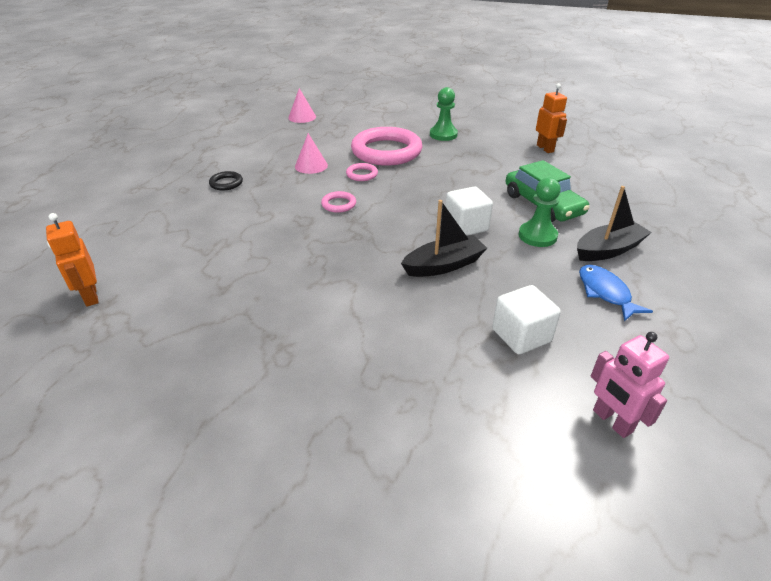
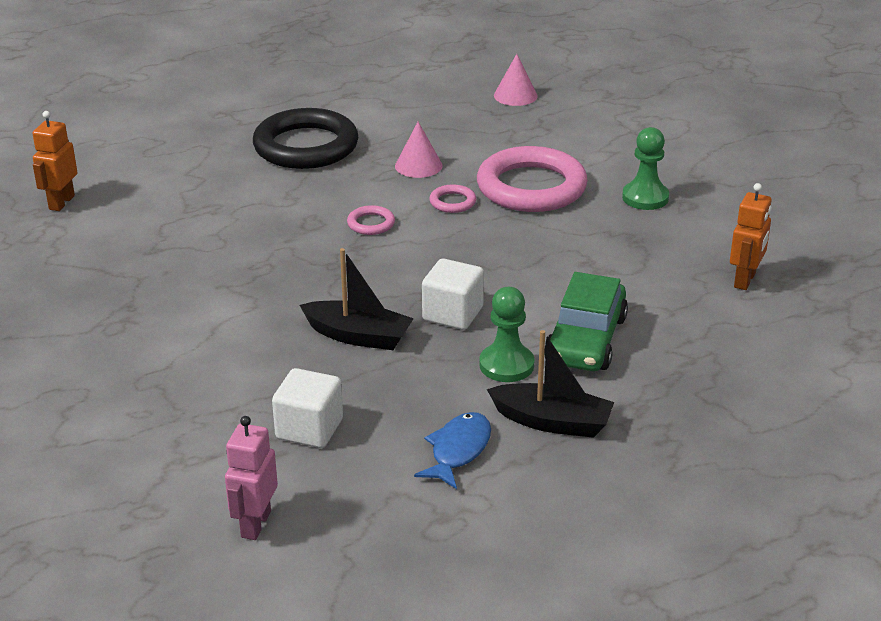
camera: 45 degrees right, 5 degrees down
(226, 183) = (306, 146): black ring -> black ring, size x2.39

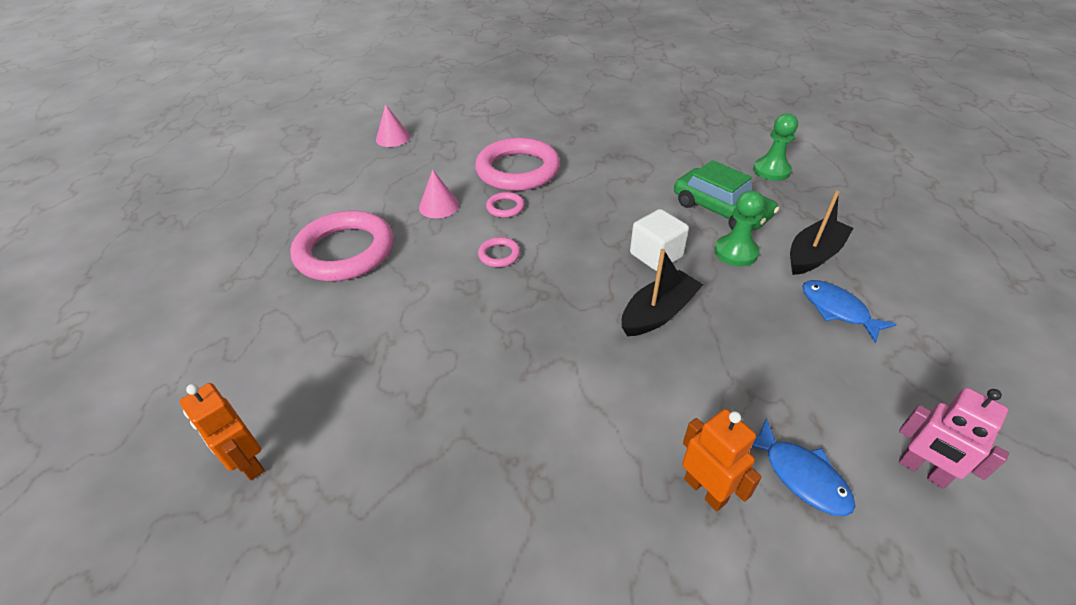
camera: 60 degrees left, 10 degrees up
(205, 453) = (800, 475): none -> blue fish
(306, 146) = (345, 251): black ring -> pink ring
(309, 429) = (783, 386): white cube -> none
(645, 198) = (570, 136): green pawn -> green pawn (771, 171)
(745, 280) = (687, 136): orange robot -> orange robot (705, 490)

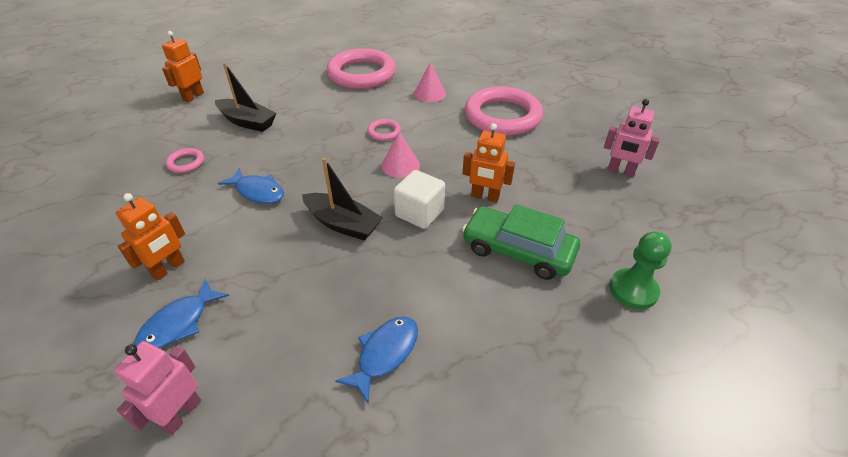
camera: 70 degrees right, 0 degrees up
(393, 138) = (506, 53): pink cone -> pink cone (400, 165)
(505, 207) = (445, 122): pink ring -> pink ring (186, 163)
(573, 385) = (258, 192): none -> blue fish
(634, 135) = (620, 171): none -> pink robot
(644, 211) = (485, 197): none -> orange robot
(721, 210) = (518, 250): green car -> green car turned 90 degrees clockwise
(735, 252) = (449, 267): green pawn -> none
(813, 255) = (474, 333): black boat -> black boat (247, 122)

